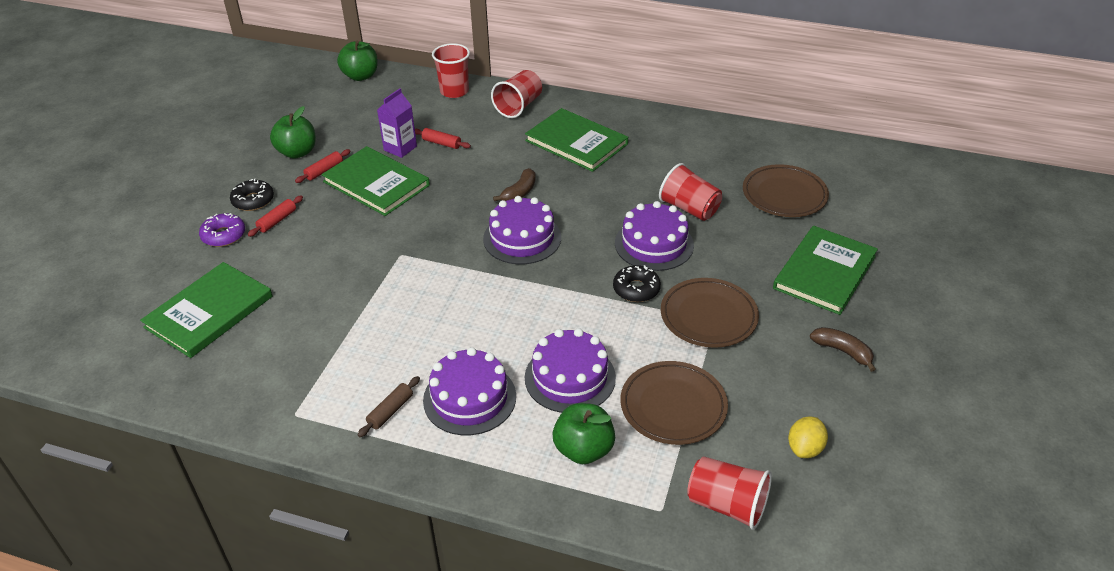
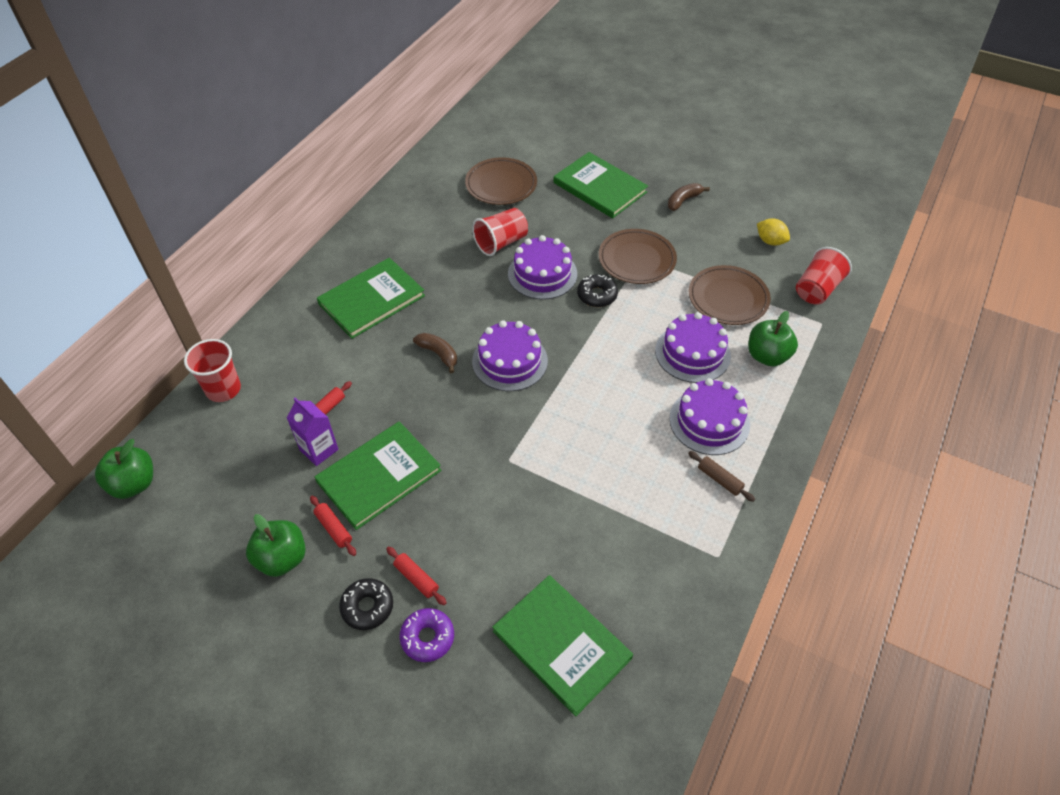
camera: 80 degrees left, 10 degrees up
(518, 106) = (284, 336): red cup -> none

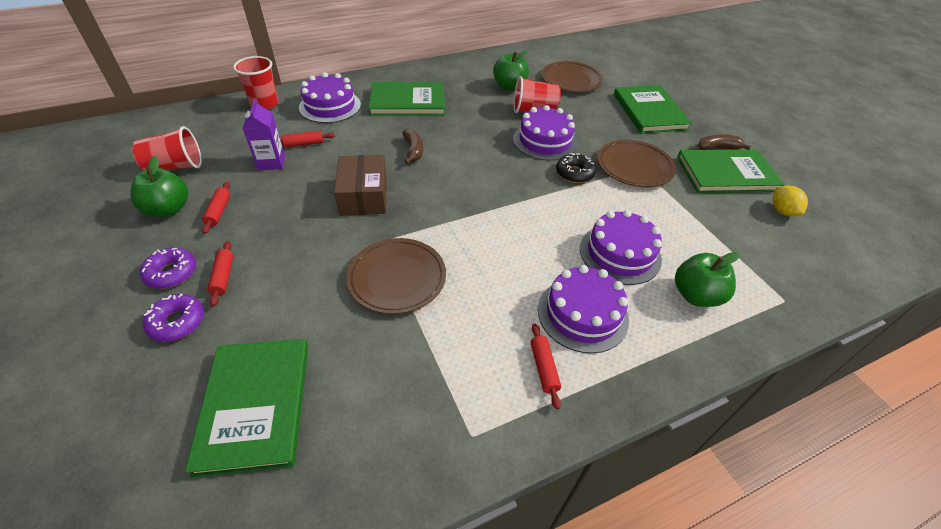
camera: 35 degrees right, 5 degrees down
(134, 484) = (157, 124): green apple -> green apple (509, 87)
(367, 607) = (171, 273): black donut -> purple donut
(379, 476) = (285, 198): green book -> green book (726, 174)
(446, 428) = (363, 196): none -> brown box
(510, 361) = (458, 180): purple cake -> purple cake (330, 106)
(719, 479) = (544, 368): brown rolling pin -> red rolling pin
(728, 298) = (696, 231): brown plate -> brown plate (397, 278)
(817, 289) = (803, 270): red cup -> red cup (175, 167)

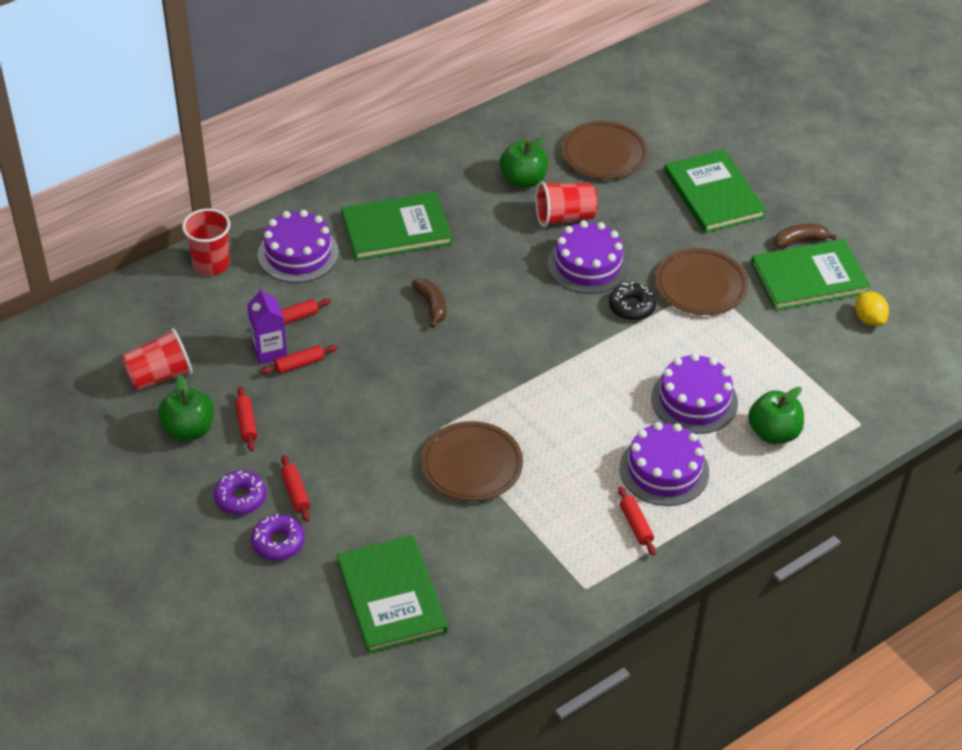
camera: 10 degrees left, 0 degrees up
(289, 175) = (299, 364): none -> red rolling pin
(363, 196) = (398, 377): brown box -> none

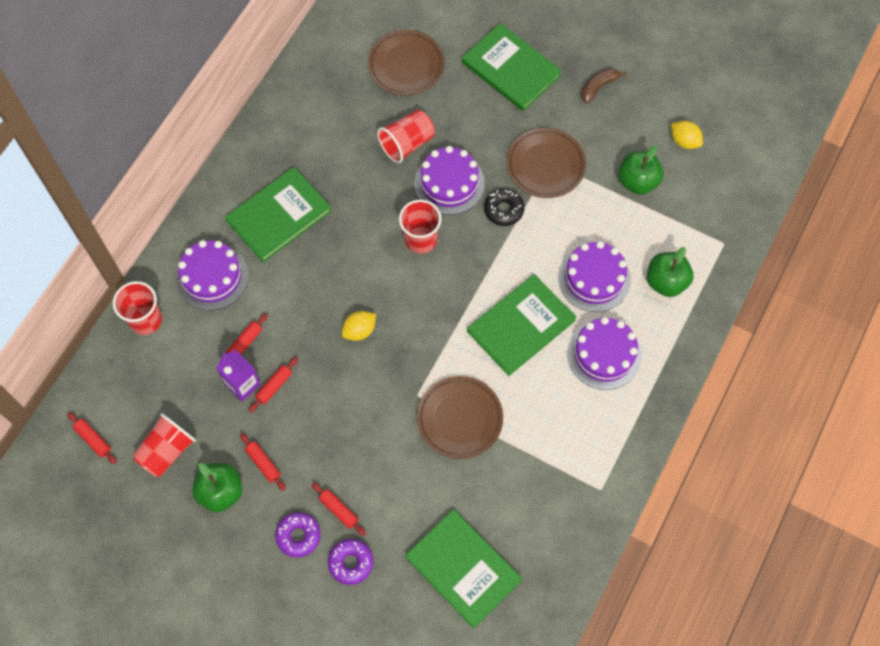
camera: 25 degrees left, 20 degrees up
(416, 351) = (359, 330): none -> yellow lemon
(431, 306) = (348, 280): brown banana -> none
(523, 180) = (355, 120): green apple -> green apple (637, 181)
(528, 300) = (420, 240): none -> red cup
(636, 525) = (608, 415): red rolling pin -> red rolling pin (93, 439)
(809, 278) = (622, 120): green book -> green book (521, 326)

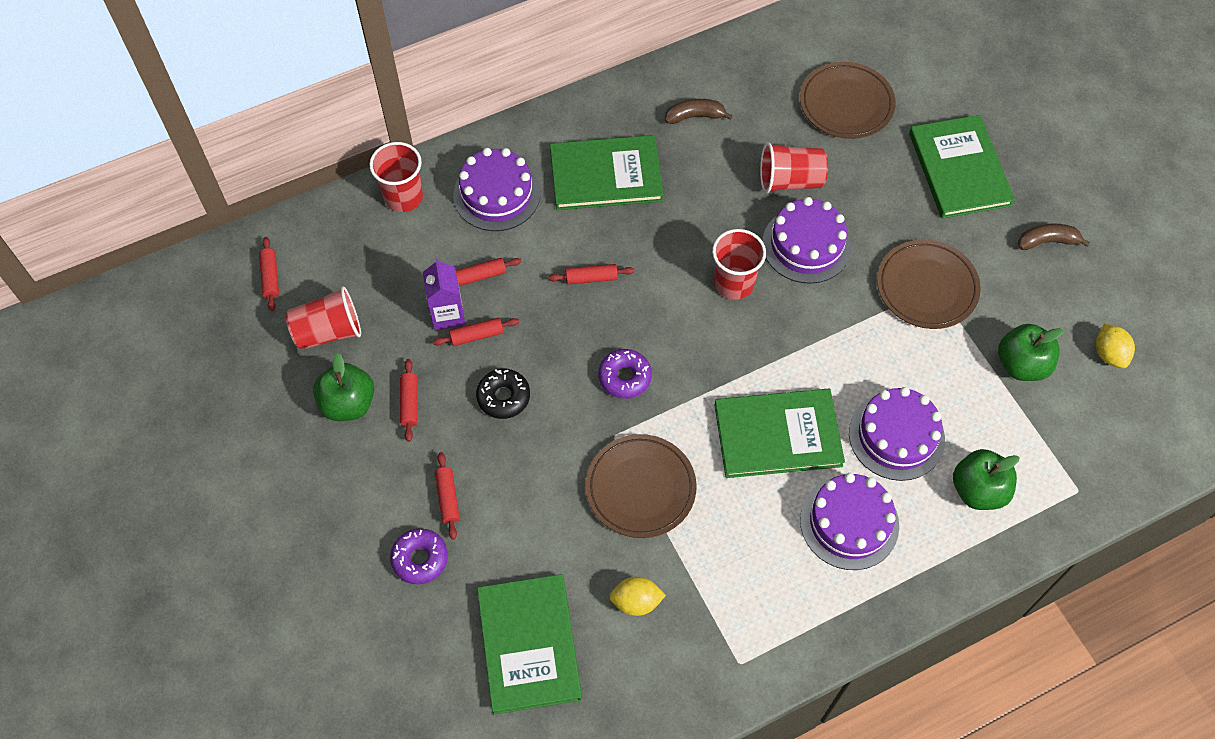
camera: 35 degrees right, 5 degrees down
(298, 536) = (389, 497): purple donut -> purple donut (624, 377)
(309, 135) = (695, 116): none -> brown banana
(323, 296) = (591, 278): none -> red rolling pin
(359, 330) = (603, 334): yellow lemon -> yellow lemon (636, 602)
(503, 210) = (846, 305): black donut -> black donut (503, 397)

